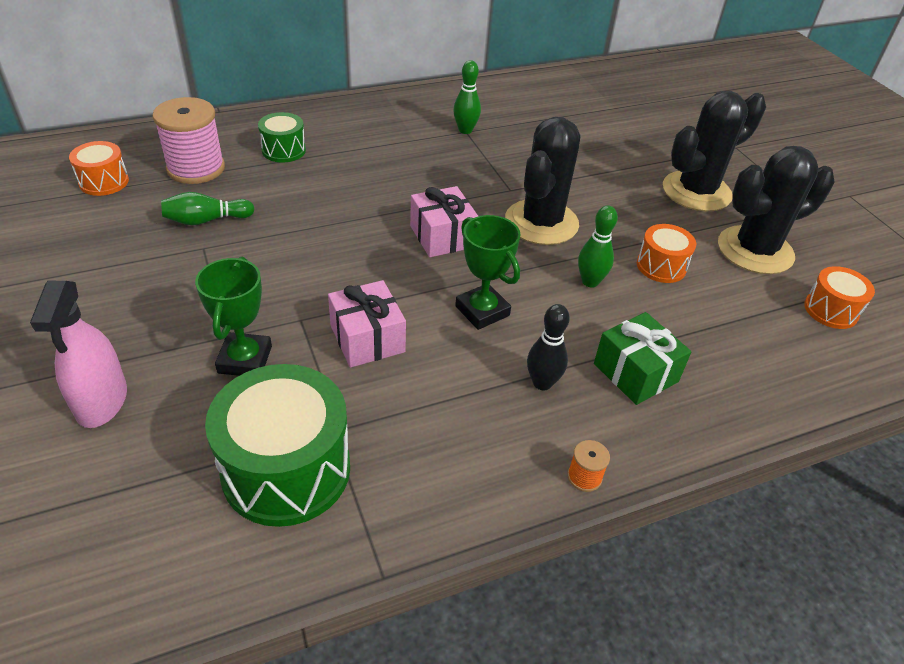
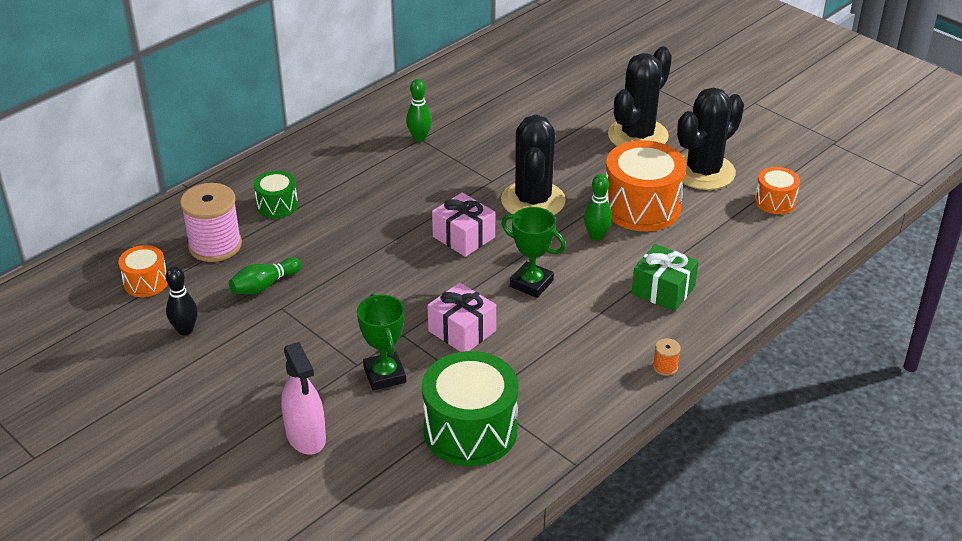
camera: 20 degrees left, 5 degrees down
(542, 383) = (604, 318): black bowling pin -> black bowling pin (185, 330)
(661, 266) = (641, 207): orange drum -> orange drum, size x1.89

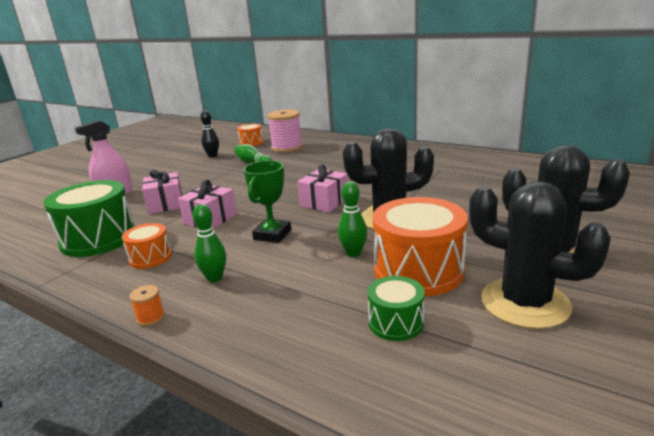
camera: 80 degrees right, 15 degrees down
(277, 205) = (332, 152): green drum -> green drum (396, 322)
(384, 375) = (166, 204): green trophy -> pink gift
(419, 138) = (440, 170): green bowling pin -> green bowling pin (214, 278)
(663, 290) = (276, 301): green gift -> none
(775, 201) = (511, 375): orange drum -> orange drum (150, 257)

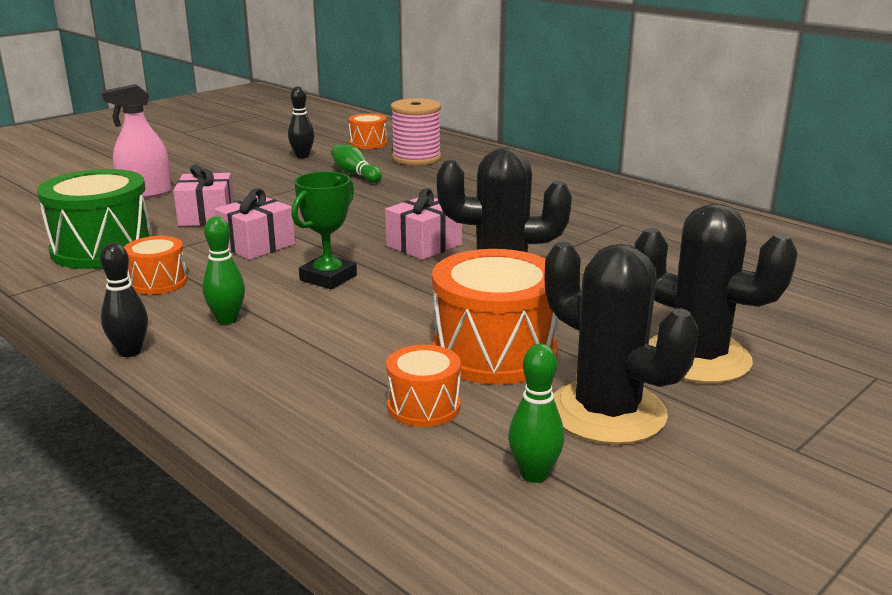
camera: 10 degrees right, 0 degrees up
(151, 317) = (130, 352): orange spool -> black bowling pin
(353, 253) = (422, 317): green bowling pin -> green bowling pin (534, 474)
(396, 322) = (424, 406): green drum -> orange drum

